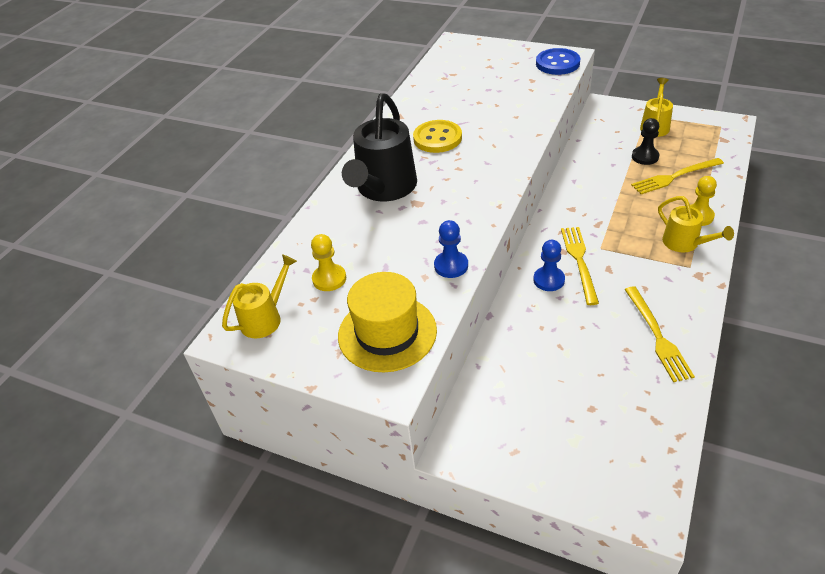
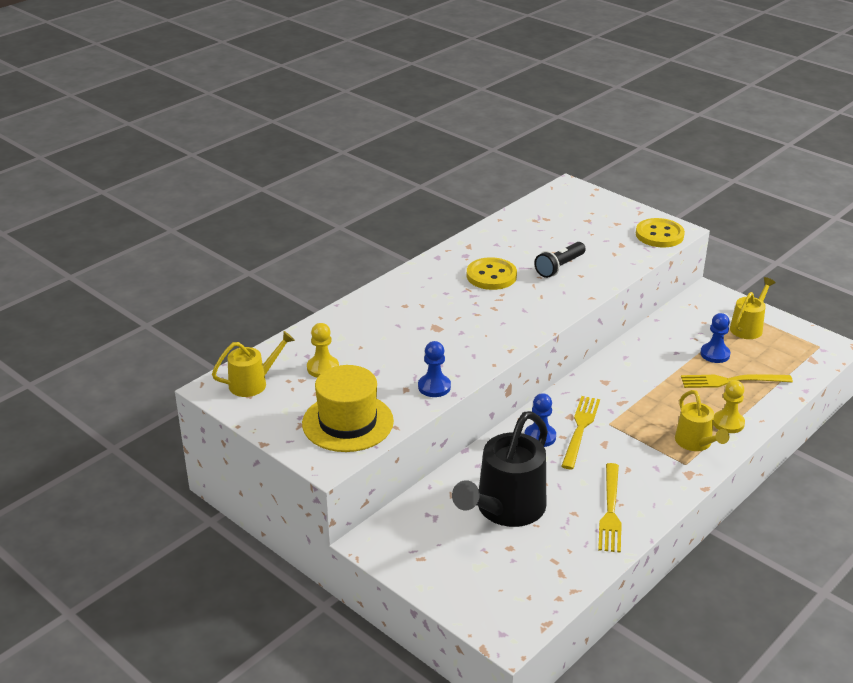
camera: 15 degrees right, 10 degrees down
(384, 189) = (413, 308): black watering can -> black watering can (505, 510)
(493, 114) = (559, 267): none -> black flashlight
(557, 63) = (659, 235): blue button -> yellow button
(645, 157) = (715, 354): black pawn -> blue pawn

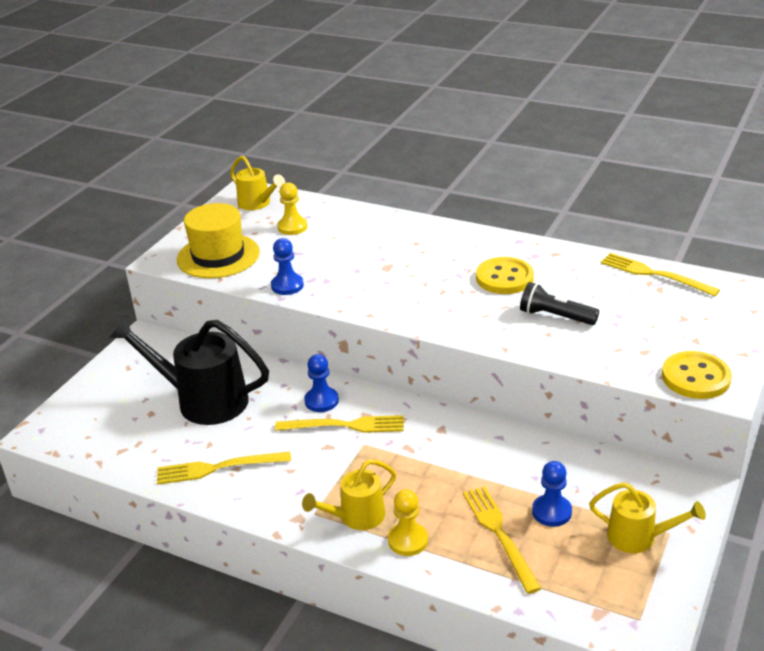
camera: 75 degrees right, 0 degrees up
(525, 215) = (654, 274): none -> yellow fork

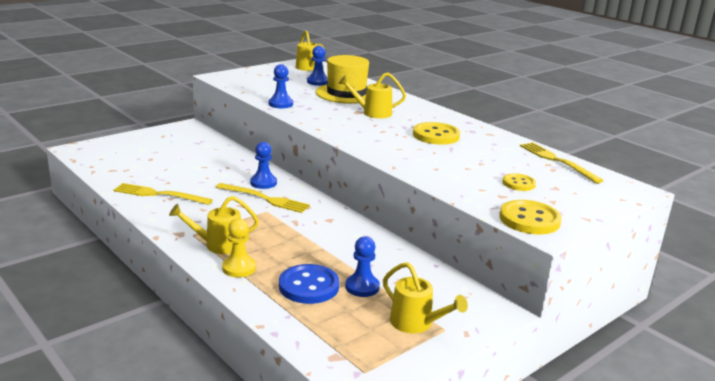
camera: 20 degrees right, 10 degrees down
(202, 400) = (188, 162): black watering can -> none
(218, 256) = (254, 83): yellow hat -> yellow hat (346, 93)
(292, 227) = (318, 82): yellow pawn -> blue pawn
(404, 263) = (372, 113): none -> yellow watering can
(499, 534) = (309, 286): yellow fork -> blue button
(555, 316) = (451, 162): black flashlight -> none
(645, 326) = (518, 183): none -> yellow button

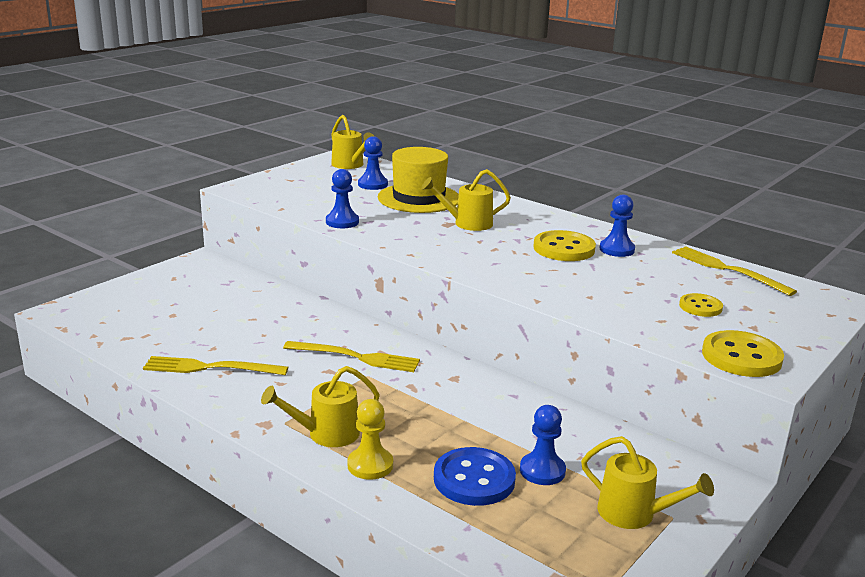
camera: 10 degrees left, 0 degrees up
(263, 183) = (343, 334): blue pawn -> blue pawn (617, 249)

